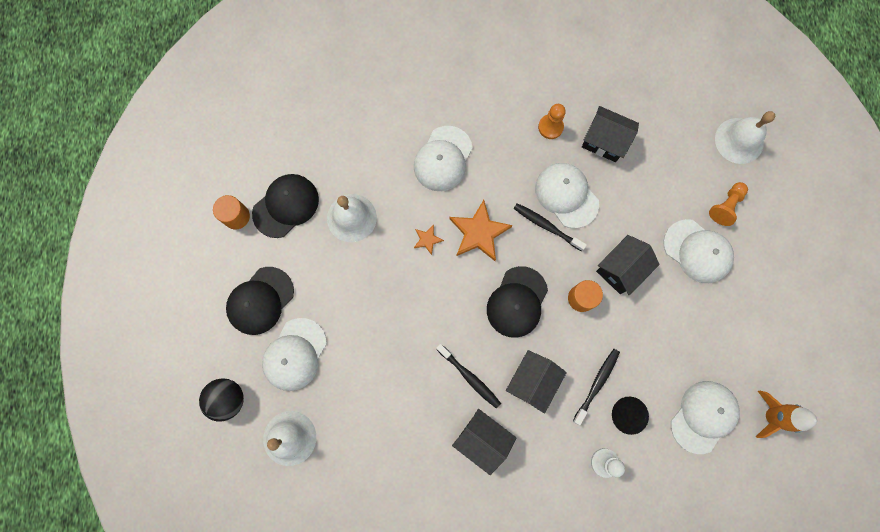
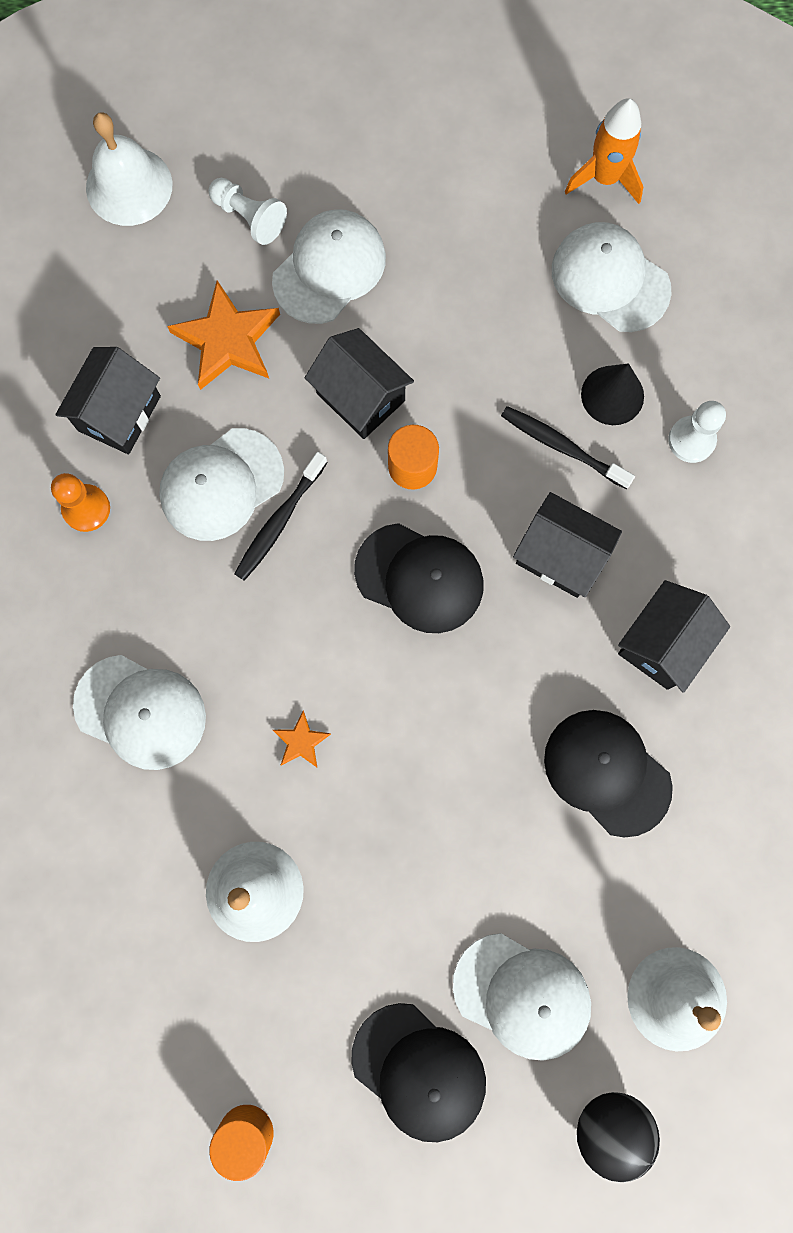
camera: 90 degrees left, 0 degrees up
(286, 206) = (227, 1028): black cap -> black cap (607, 772)
(469, 377) = (556, 664): black toothbrush -> none
(479, 232) = (289, 645): orange star -> orange star (227, 340)
(725, 206) = (249, 217): orange pawn -> white pawn

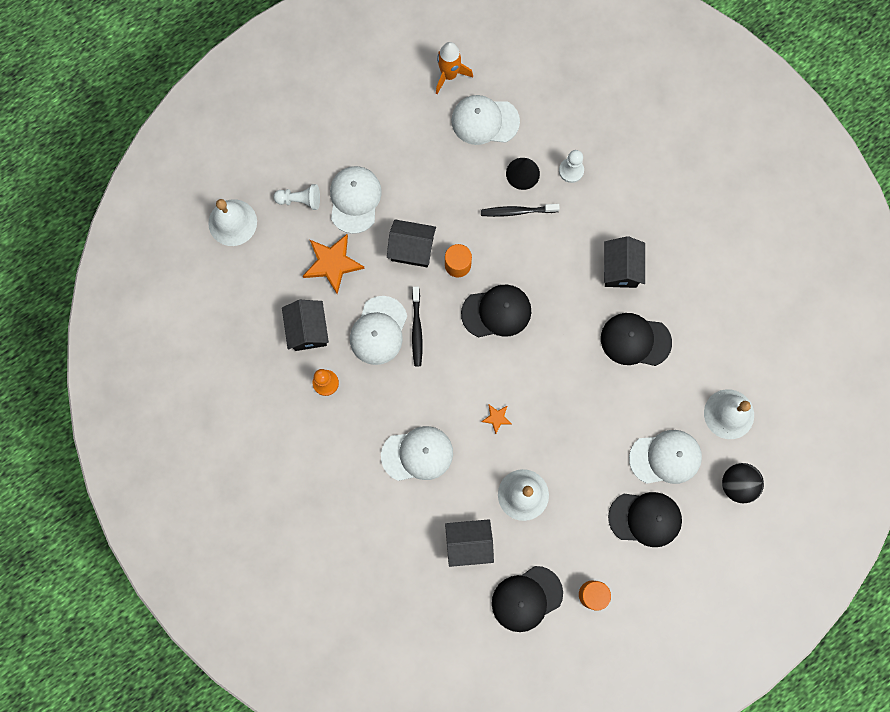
camera: 35 degrees left, 0 degrees up
(139, 1061) = (526, 598): none -> black cap
(560, 555) = (550, 260): black house -> black house (468, 543)

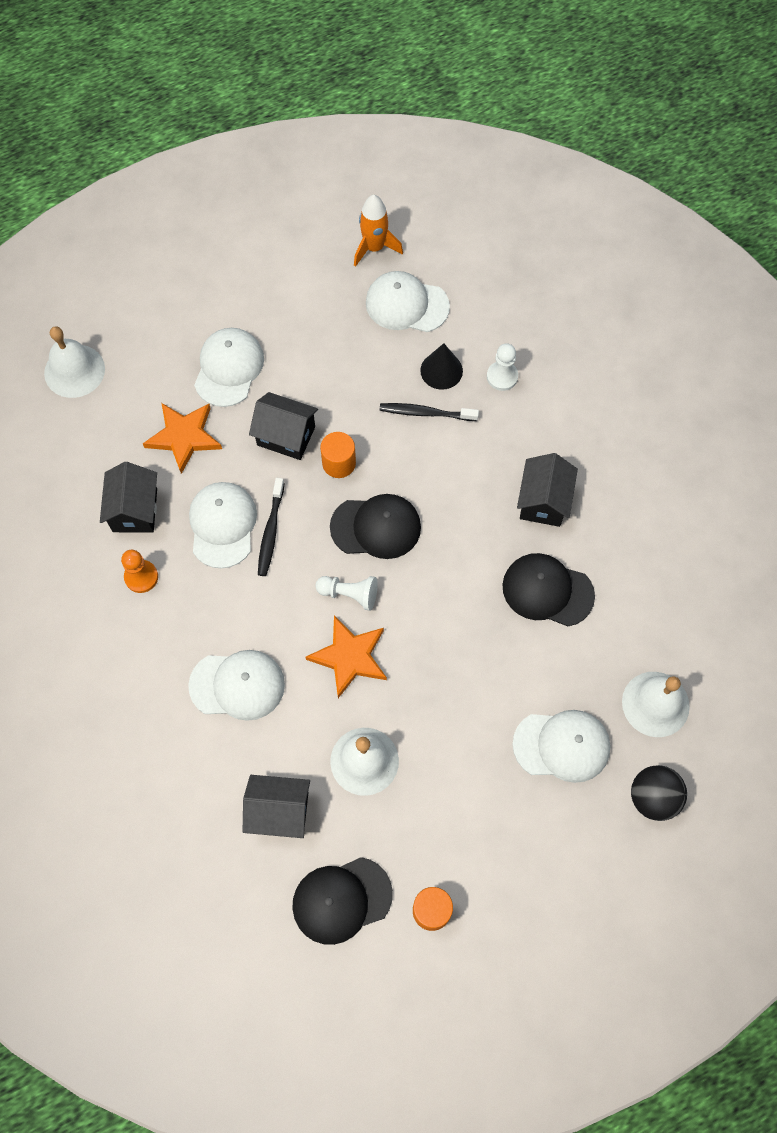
camera: 10 degrees right, 10 degrees down
(300, 200) = (162, 358): white pawn -> white pawn (349, 594)
(378, 330) = (222, 525): white cap -> white cap turned 150 degrees clockwise
(496, 418) = (349, 657): orange star -> orange star, size x2.04
(645, 518) = (521, 821): black cap -> none

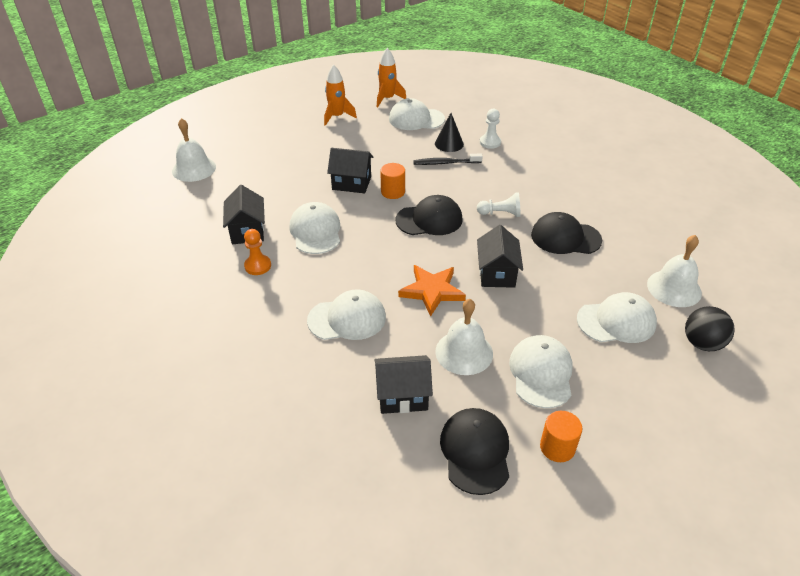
camera: 10 degrees left, 25 degrees down
(184, 437) = (278, 191): orange star -> none
(229, 368) = (304, 157): white cap -> white cap (541, 373)
(271, 531) = (352, 230): black toothbrush -> none
(291, 281) = (337, 117): none -> orange rocket
(341, 900) = (475, 452): black cap -> black cap turned 120 degrees clockwise
(349, 594) = (421, 256): white pawn -> white pawn (500, 213)
(543, 501) = (542, 194): black house -> black house (497, 273)

